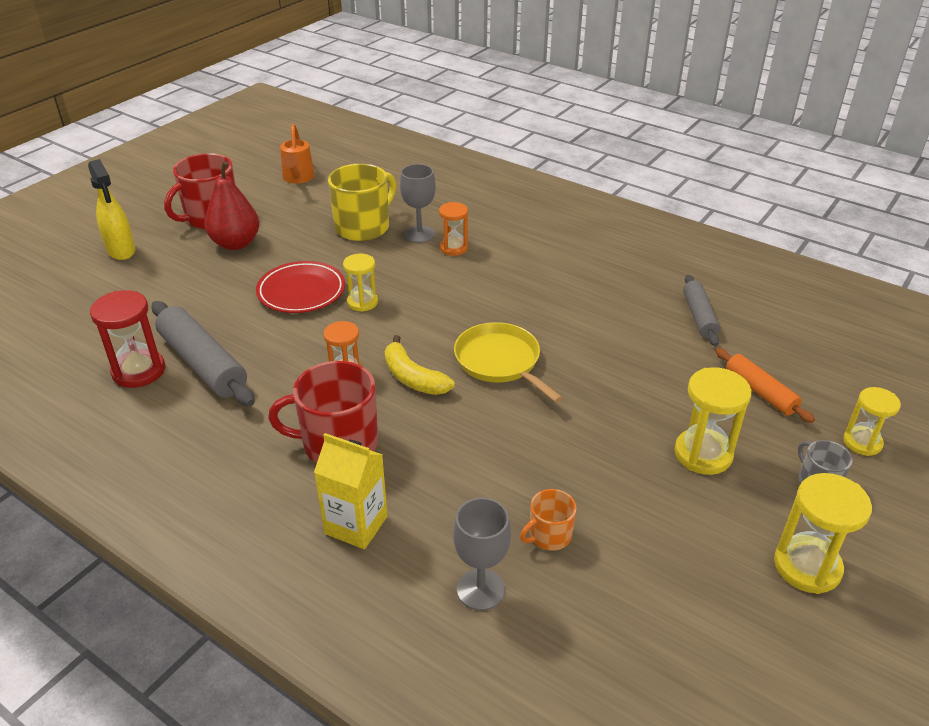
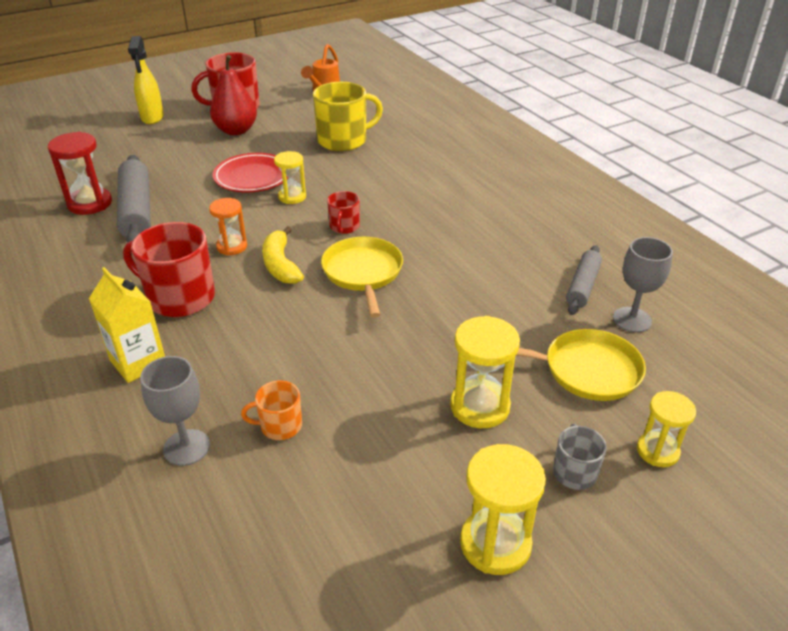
camera: 25 degrees right, 0 degrees up
(419, 234) = (384, 156): grey goblet -> grey goblet (632, 320)
(442, 319) = (344, 227): none -> red mug
(453, 248) = (403, 173): orange hourglass -> none
(760, 392) = (586, 370): orange rolling pin -> yellow pan

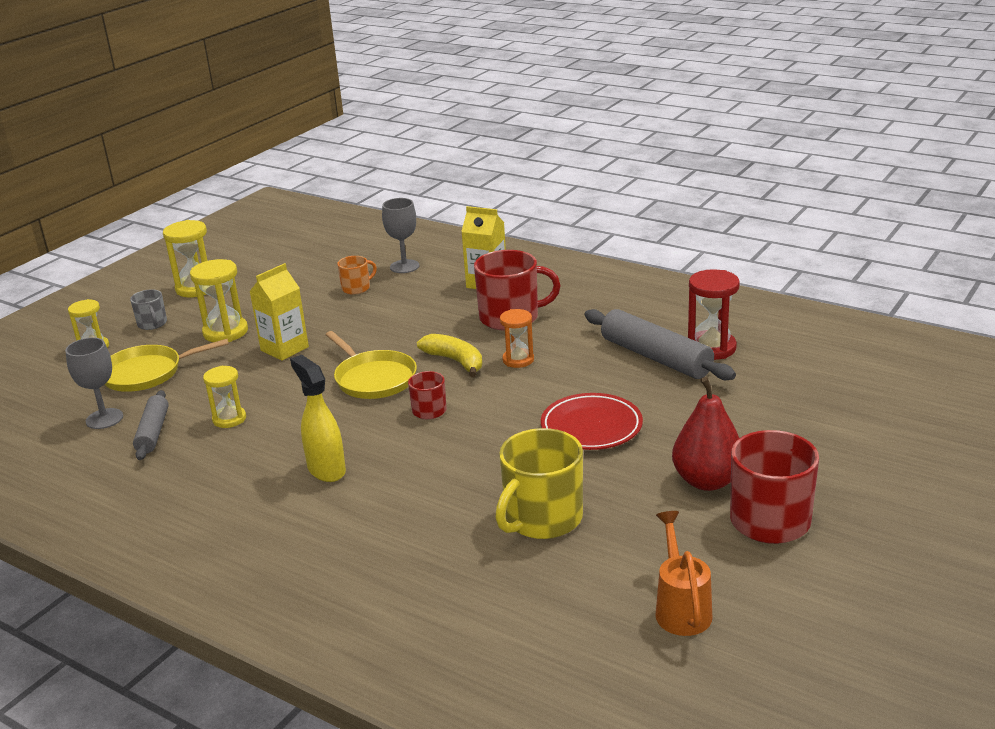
camera: 155 degrees right, 10 degrees down
(152, 118) = (850, 460): yellow spray bottle -> yellow spray bottle (326, 469)
(292, 197) = (518, 421): yellow hourglass -> yellow hourglass (229, 419)
(423, 347) = (284, 349): none -> yellow carton

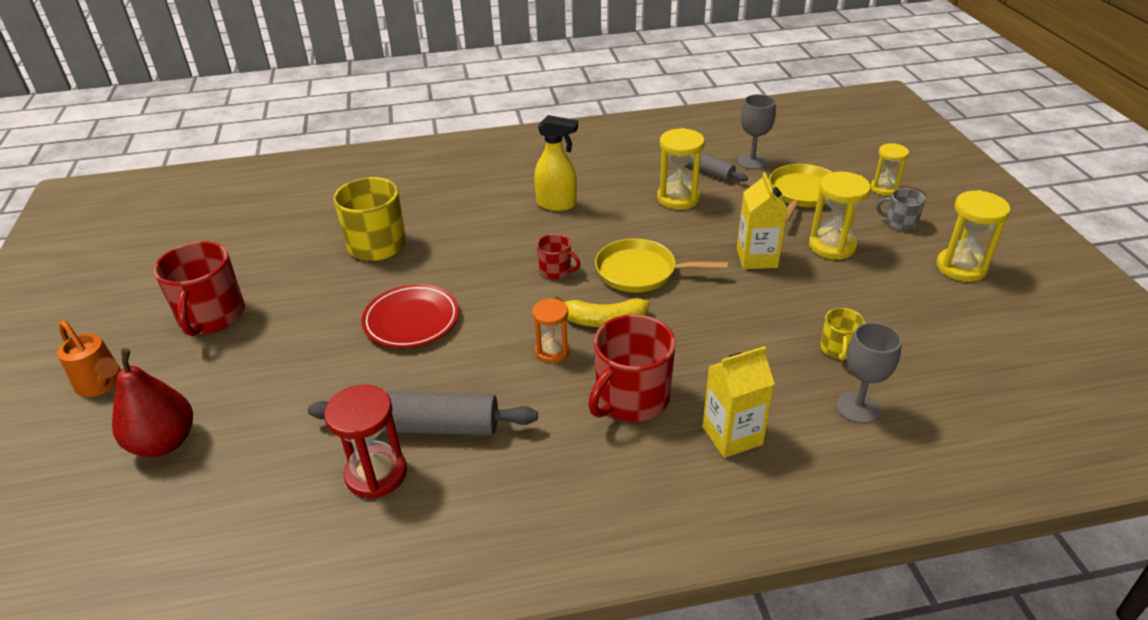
camera: 135 degrees right, 10 degrees up
(229, 419) = (678, 198): yellow hourglass -> yellow hourglass, size x1.53
(356, 288) = (838, 349): orange mug -> yellow mug
(681, 608) = (244, 240): orange watering can -> orange watering can (102, 384)
(707, 481) = (279, 322): red pear -> red pear (164, 442)

